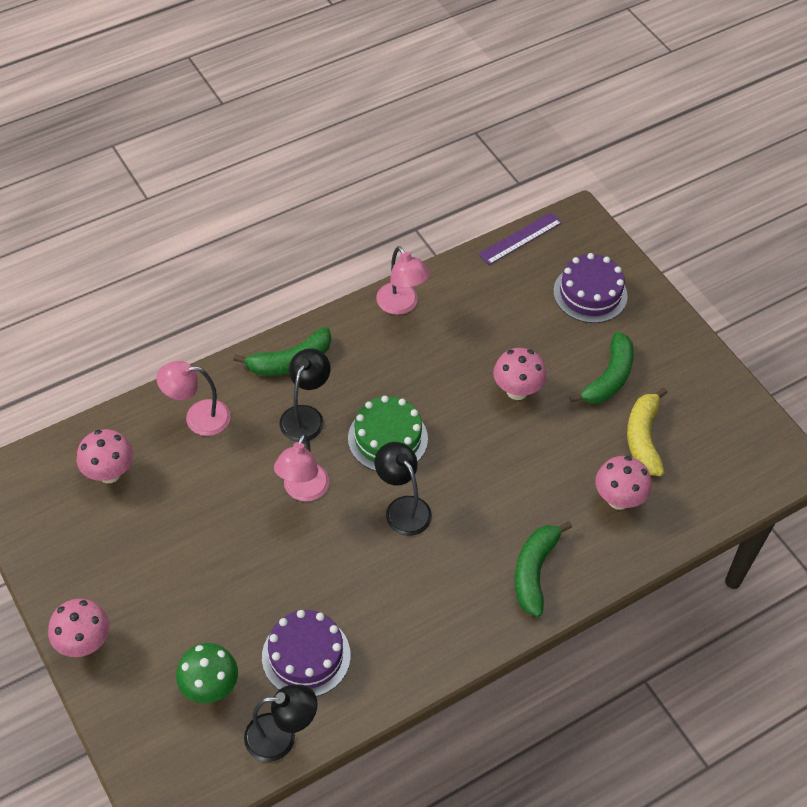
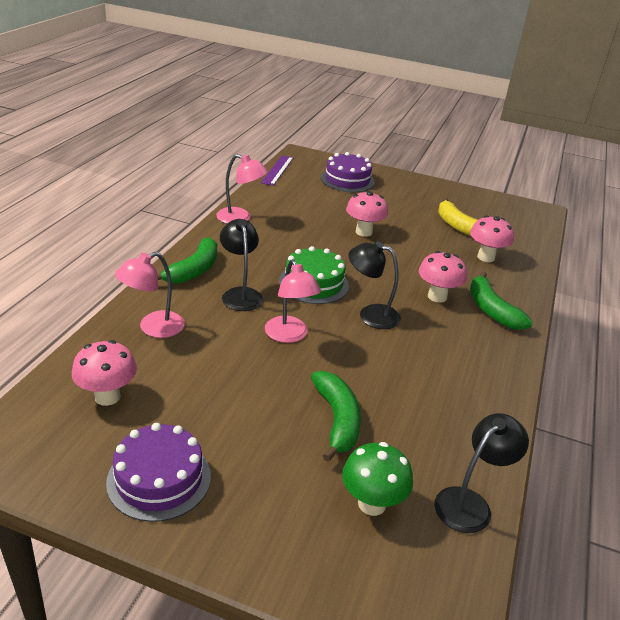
camera: 40 degrees left, 20 degrees down
(84, 643) = (216, 540): pink mushroom -> pink mushroom (437, 297)
(306, 656) = (417, 435): purple cake -> purple cake (159, 479)
(609, 378) = (406, 209): green banana -> green banana (337, 420)

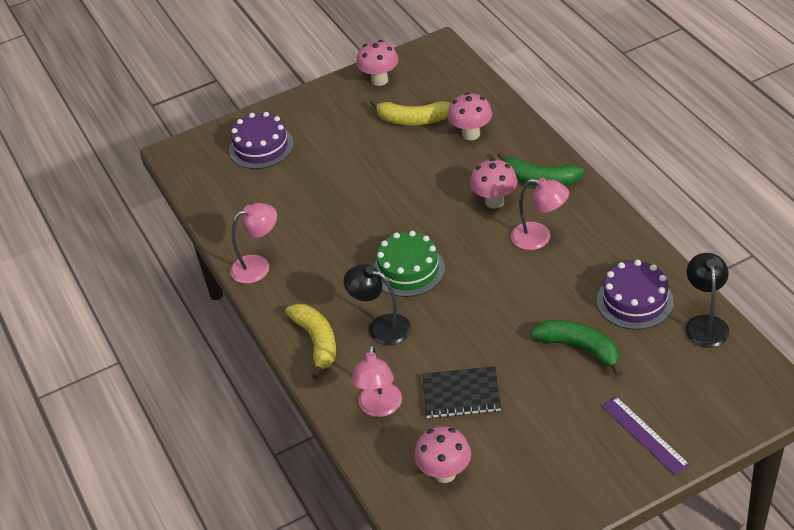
camera: 40 degrees left, 10 degrees up
(159, 479) = (557, 478): purple cake -> purple cake (635, 301)
(194, 270) = (317, 342): green banana -> yellow banana
(209, 367) = (461, 394): none -> black notebook
(277, 170) = (190, 189): purple ruler -> purple ruler (644, 435)
(289, 336) = (464, 324): pink lamp -> pink lamp (539, 238)
(364, 232) = (362, 190): pink mushroom -> pink mushroom (379, 80)
(370, 315) = (481, 258): black lamp -> none
(372, 504) = (667, 374): green mushroom -> none

